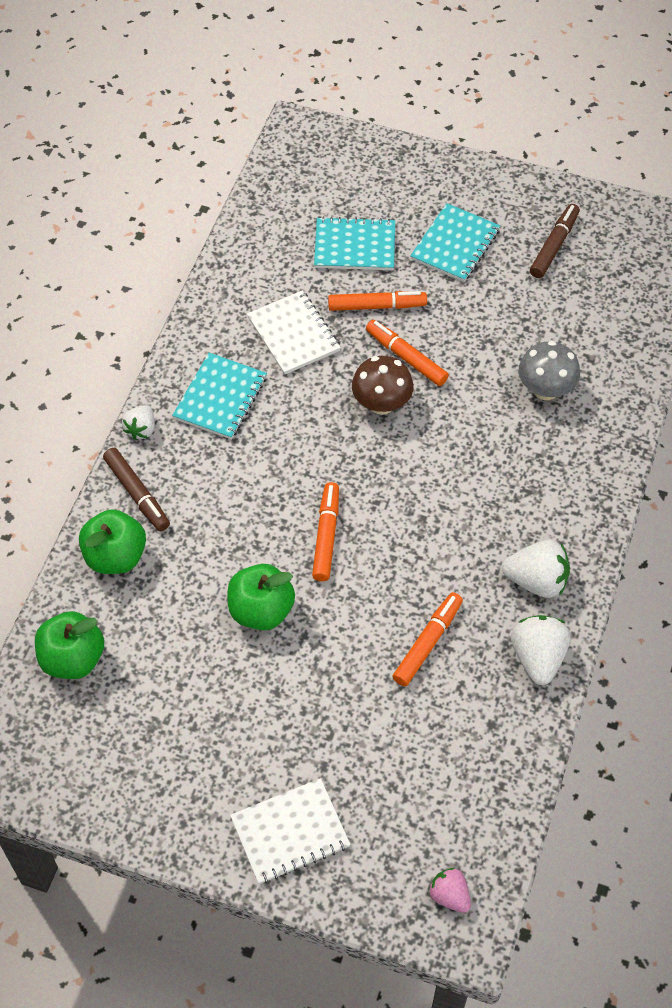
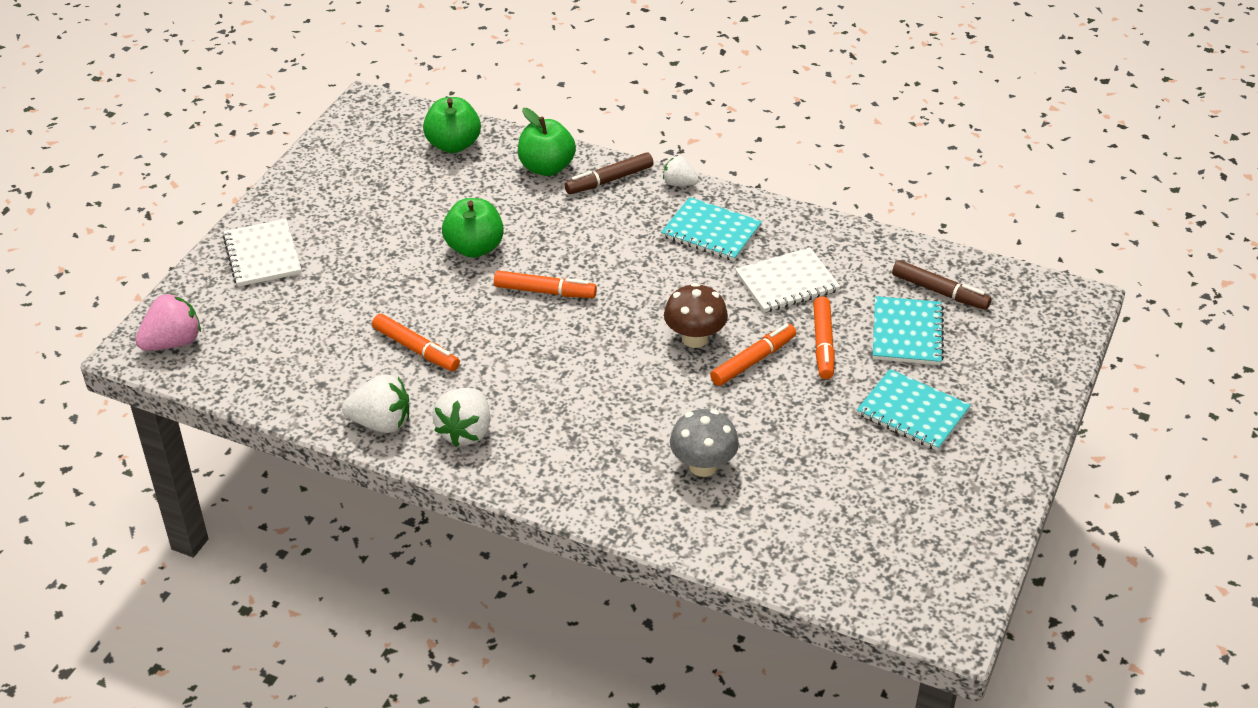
camera: 95 degrees right, 15 degrees down
(449, 895) = (173, 342): pink strawberry -> pink strawberry, size x1.62
(554, 246) = (914, 498): brown marker -> brown marker (940, 292)

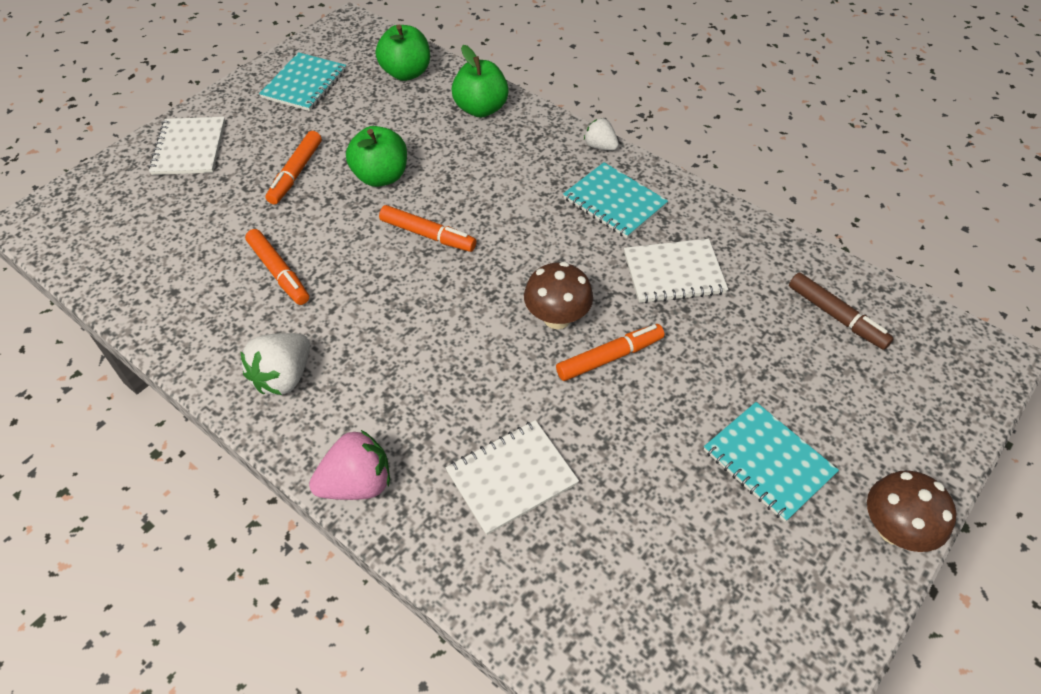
camera: 15 degrees right, 10 degrees up
(173, 342) = (66, 219): pink strawberry -> pink strawberry (357, 483)
(381, 423) = (207, 348): white strawberry -> none
(609, 180) = (534, 131): brown marker -> none
(703, 466) = (511, 477): grey mushroom -> white notebook
(823, 344) = (691, 353): orange marker -> orange marker (296, 173)
(907, 333) = (787, 359): turquoise notebook -> turquoise notebook (304, 84)
(1024, 439) = (894, 529): none -> brown mushroom

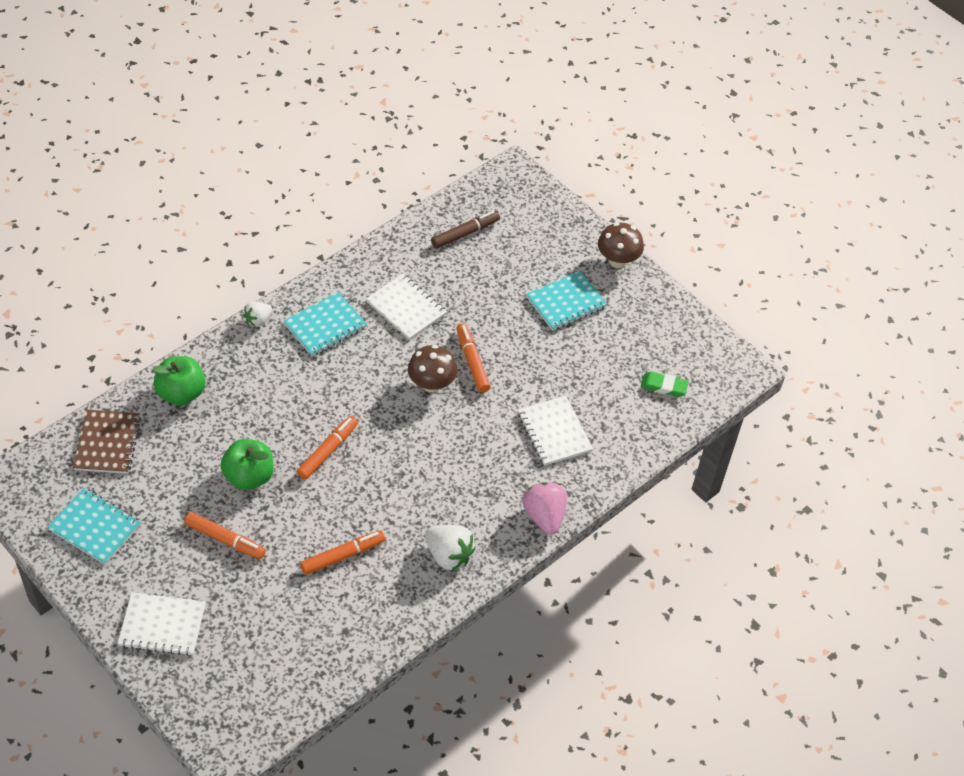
camera: 85 degrees left, 0 degrees up
(406, 73) = (107, 443): green apple -> brown notebook
(649, 638) = (663, 386): none -> green eraser
(674, 273) = (406, 308): white notebook -> white notebook turned 45 degrees counterclockwise

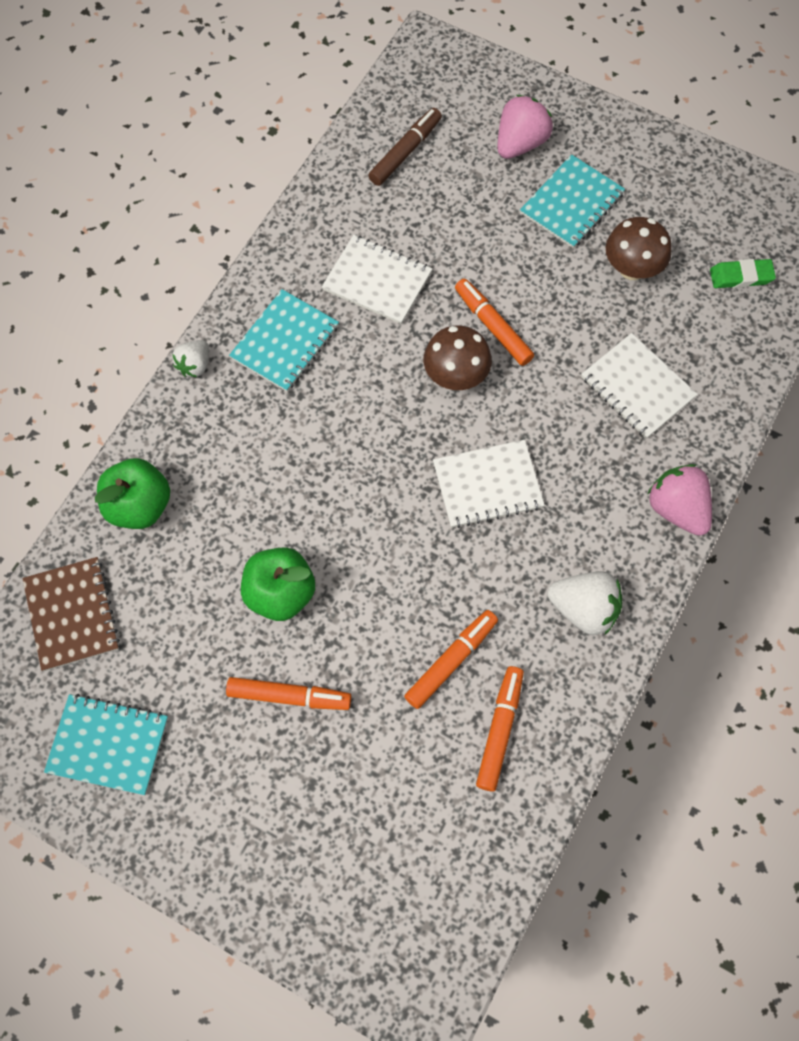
camera: 15 degrees left, 15 degrees up
(162, 625) = (261, 854): white notebook -> white notebook (487, 485)
(328, 451) = (366, 519): orange marker -> orange marker (500, 730)
(548, 253) = (520, 143): none -> pink strawberry
(617, 260) = (608, 125): brown mushroom -> brown mushroom (632, 268)

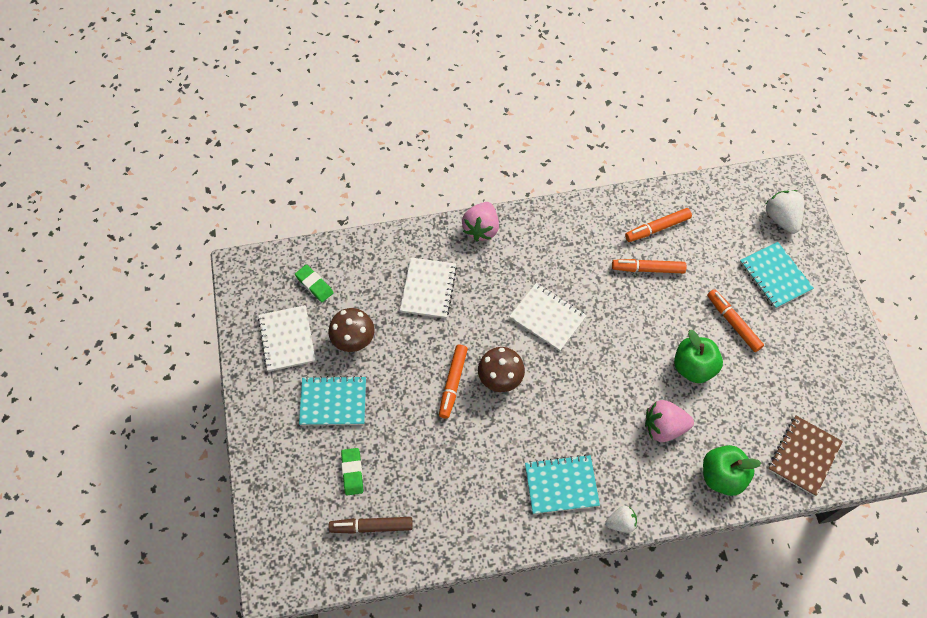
camera: 130 degrees left, 5 degrees down
(108, 745) = (835, 381): turquoise notebook -> turquoise notebook (775, 276)
(377, 281) = (477, 467): white notebook -> white notebook (287, 339)
(476, 171) = (352, 472): none -> green eraser
(520, 143) = (310, 463): pink strawberry -> pink strawberry (664, 427)
(584, 609) = (569, 233): white strawberry -> white strawberry (781, 219)

